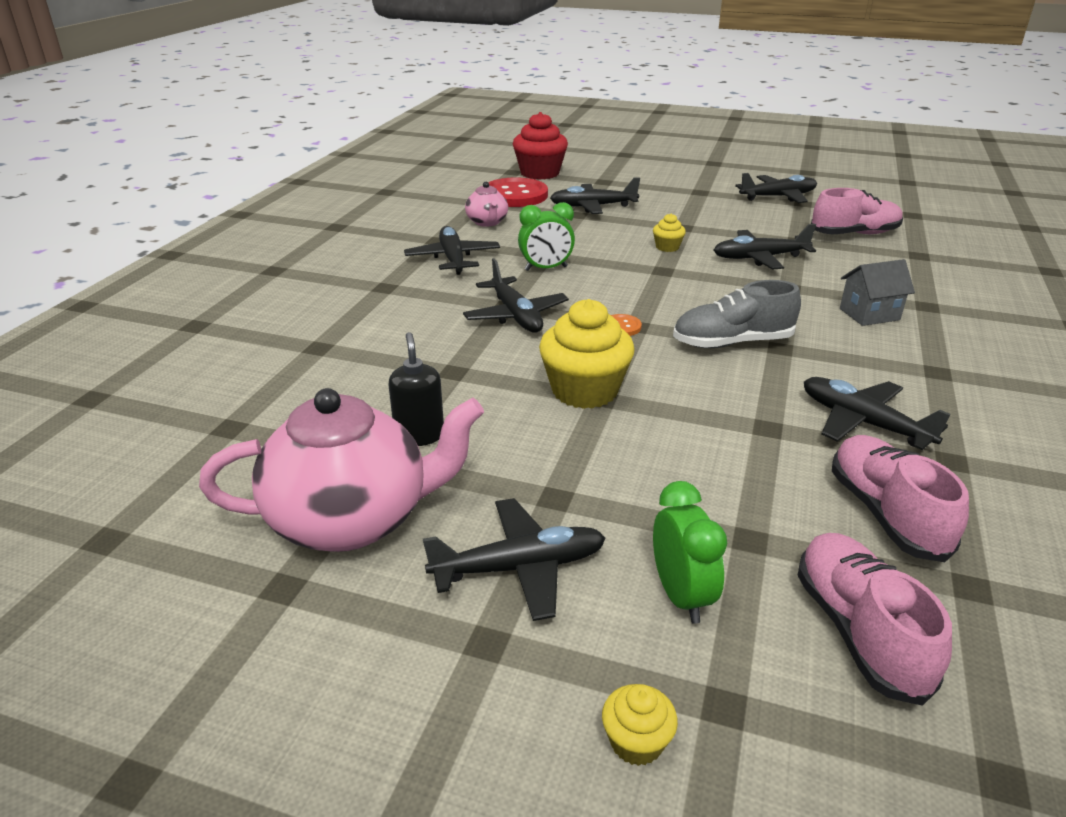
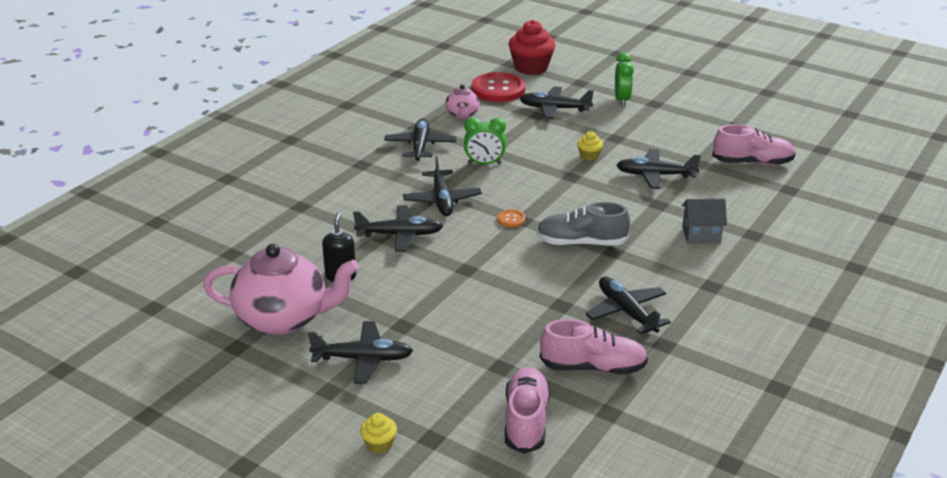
camera: 15 degrees right, 0 degrees up
(584, 390) = (458, 262): yellow cupcake -> none
(681, 596) = (442, 388): green clock -> green clock (622, 100)
(778, 197) = (718, 117): black plane -> black plane (400, 235)
(886, 514) = (593, 367): pink shoe -> pink shoe turned 90 degrees clockwise

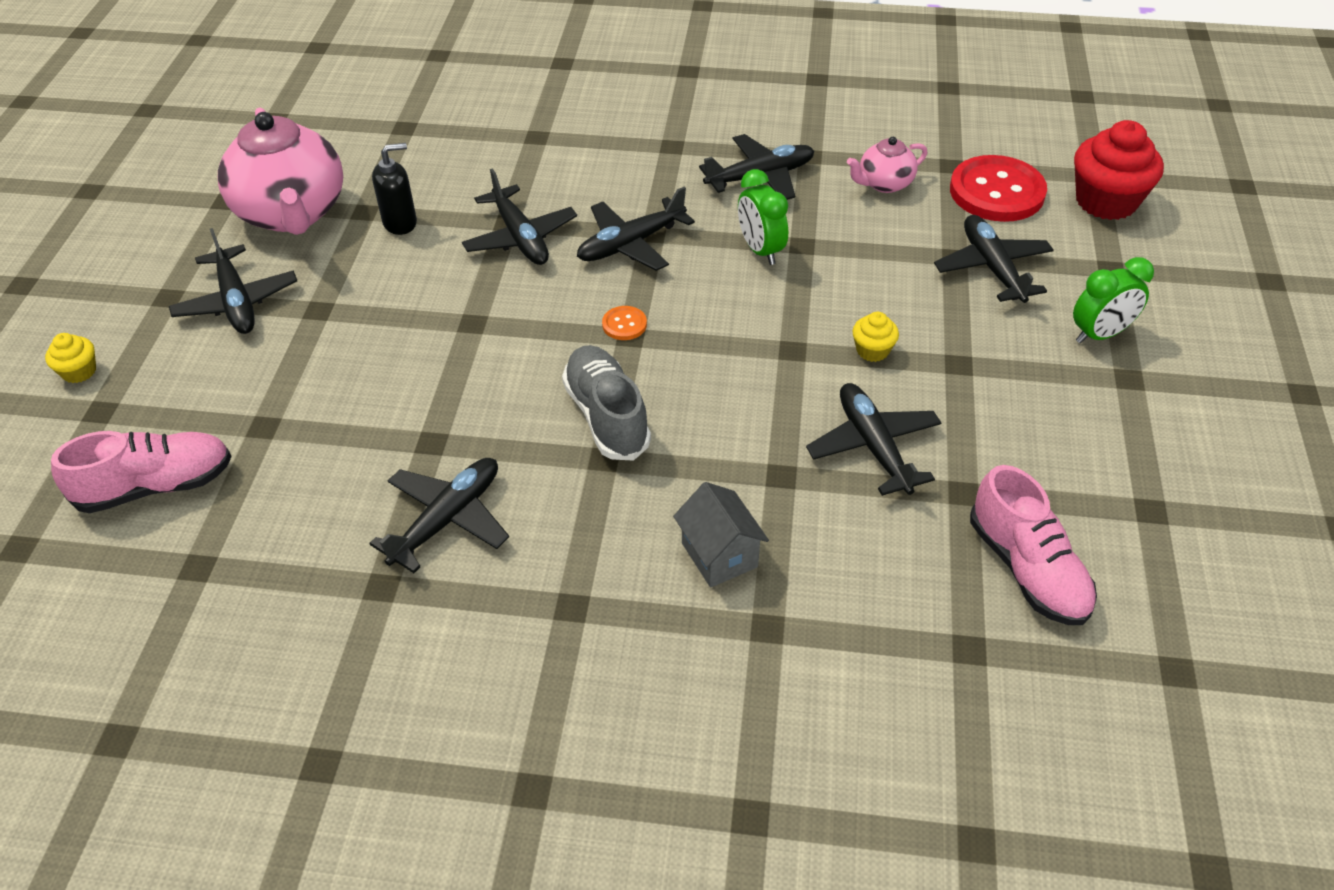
camera: 65 degrees right, 15 degrees up
(593, 367) = (295, 520): pink shoe -> none

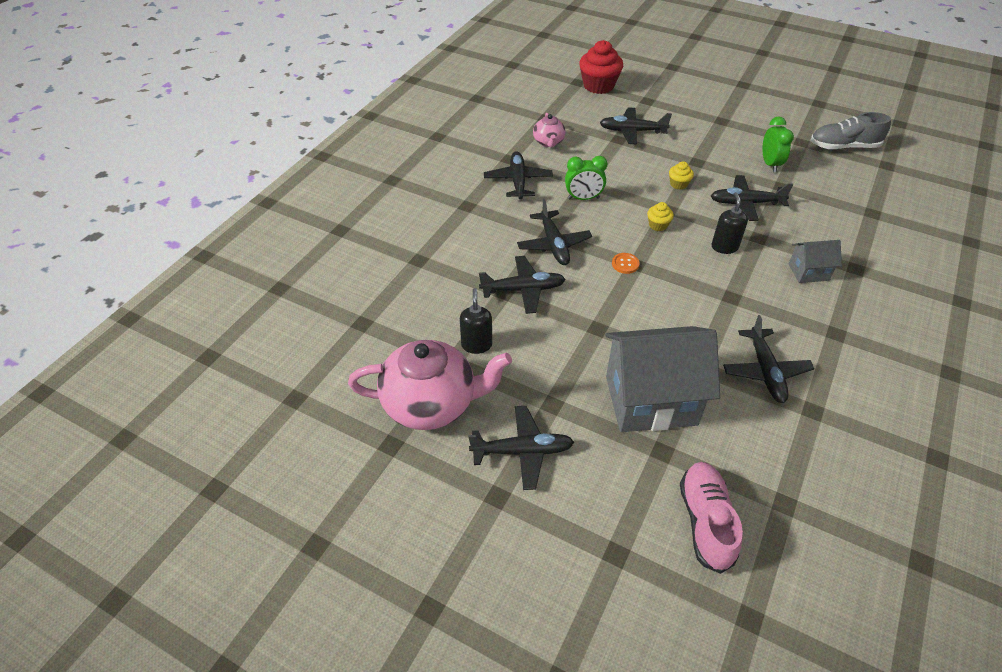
camera: 70 degrees left, 0 degrees up
(79, 371) = (565, 566): yellow cupcake -> yellow cupcake (658, 225)
(350, 400) = (650, 400): none -> grey house
(447, 519) = (765, 371): black plane -> black plane turned 150 degrees counterclockwise
(606, 416) = (699, 288): grey shoe -> grey shoe (843, 147)
(729, 433) = (724, 247): none -> black soap dispenser
(997, 192) = (574, 112): red button -> none
(1027, 569) = (830, 183): pink shoe -> none
(1100, 335) = (691, 118): green clock -> green clock (770, 164)

